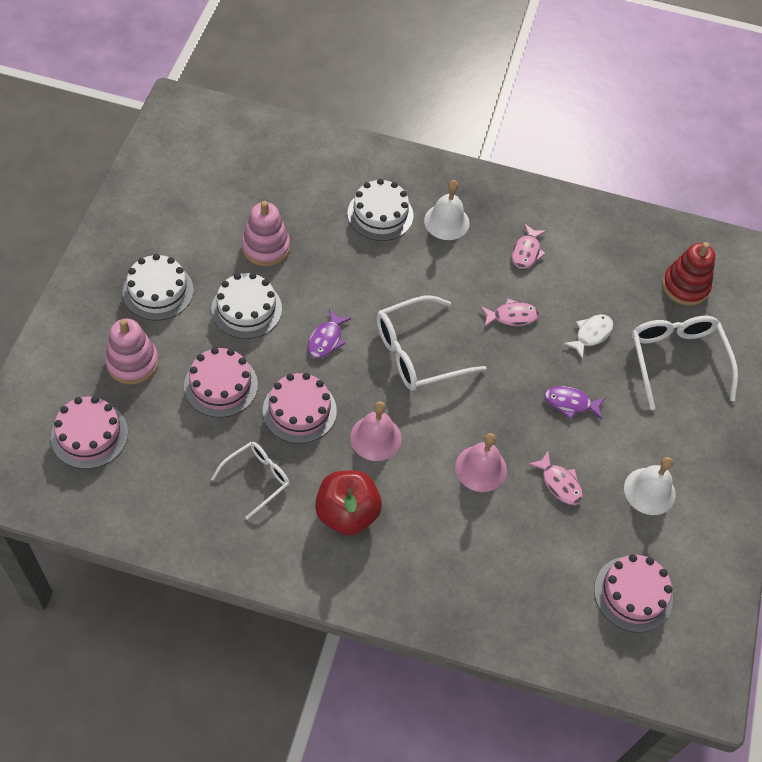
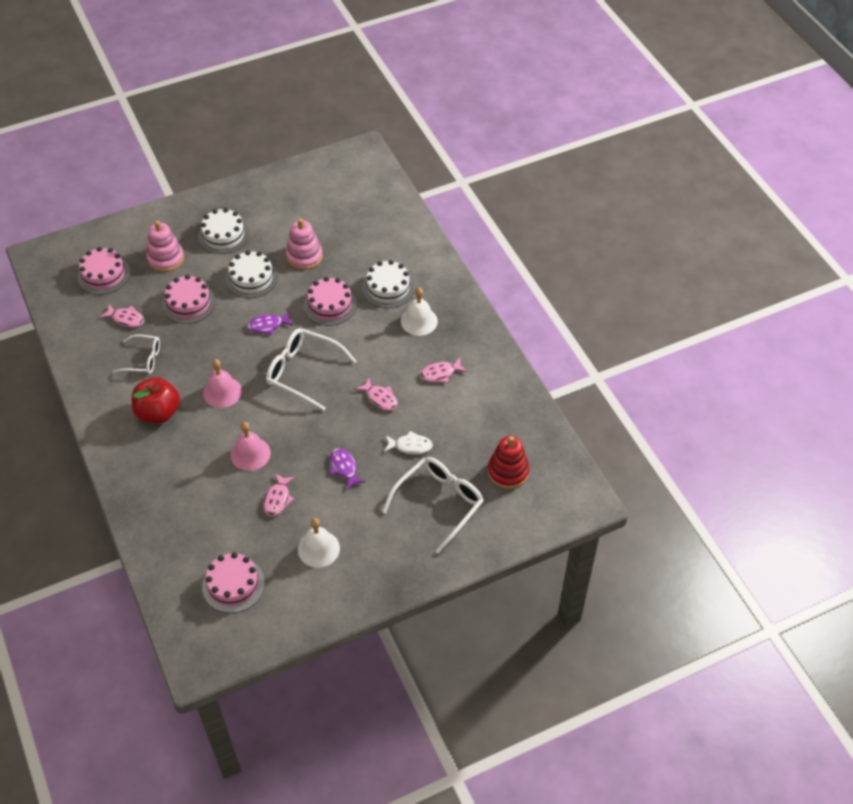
camera: 55 degrees right, 5 degrees down
(180, 456) = (126, 319): none -> pink fish
(299, 410) = (206, 347): pink cake -> pink cake (330, 305)

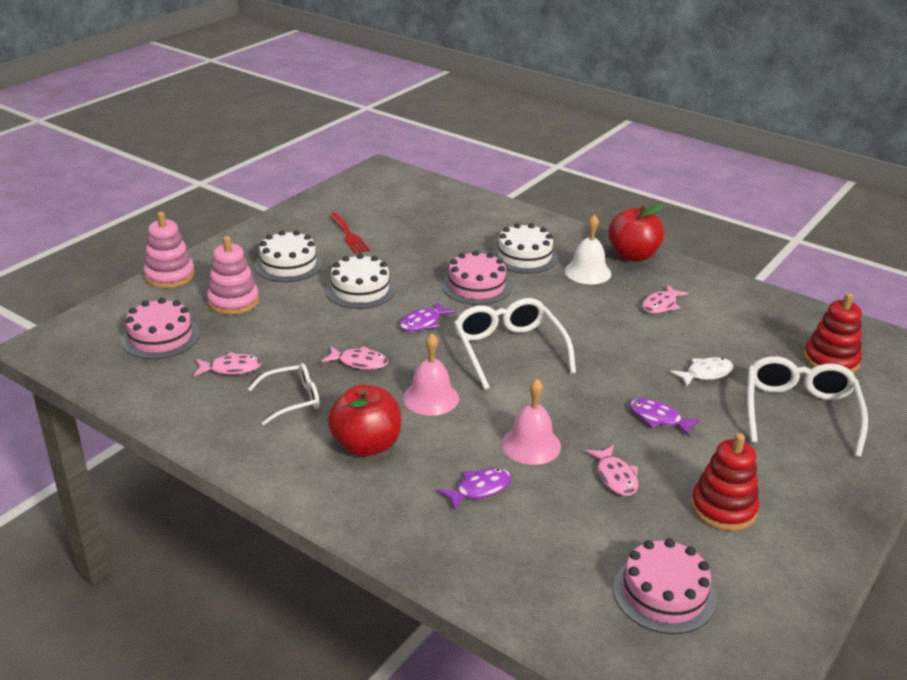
camera: 30 degrees left, 20 degrees down
(188, 303) = (302, 331): pink cake -> none
(195, 472) = (479, 489): none -> purple fish
(285, 219) = (349, 235): none -> red fork
(302, 371) = (508, 349): white glasses -> white glasses turned 75 degrees clockwise
(304, 256) = (403, 257): pink stacking toy -> pink stacking toy (170, 276)
(318, 549) = (723, 508): white bell -> red stacking toy
(380, 398) = (623, 344): pink fish -> pink fish (359, 362)
(467, 317) = (633, 256): none -> red apple

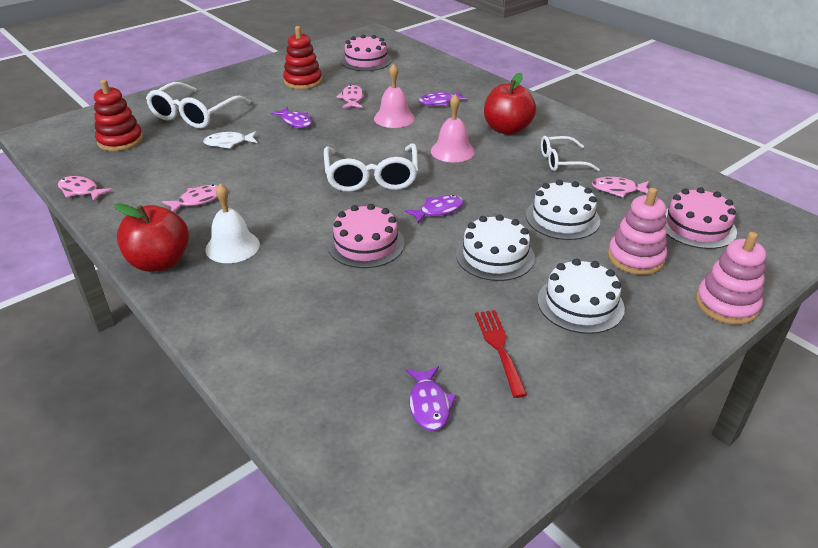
camera: 165 degrees left, 5 degrees up
(359, 362) = (505, 182): pink fish -> pink fish (81, 191)
(388, 207) = (429, 404): none -> purple fish
(524, 256) = (286, 278): white cake -> white cake (562, 218)

